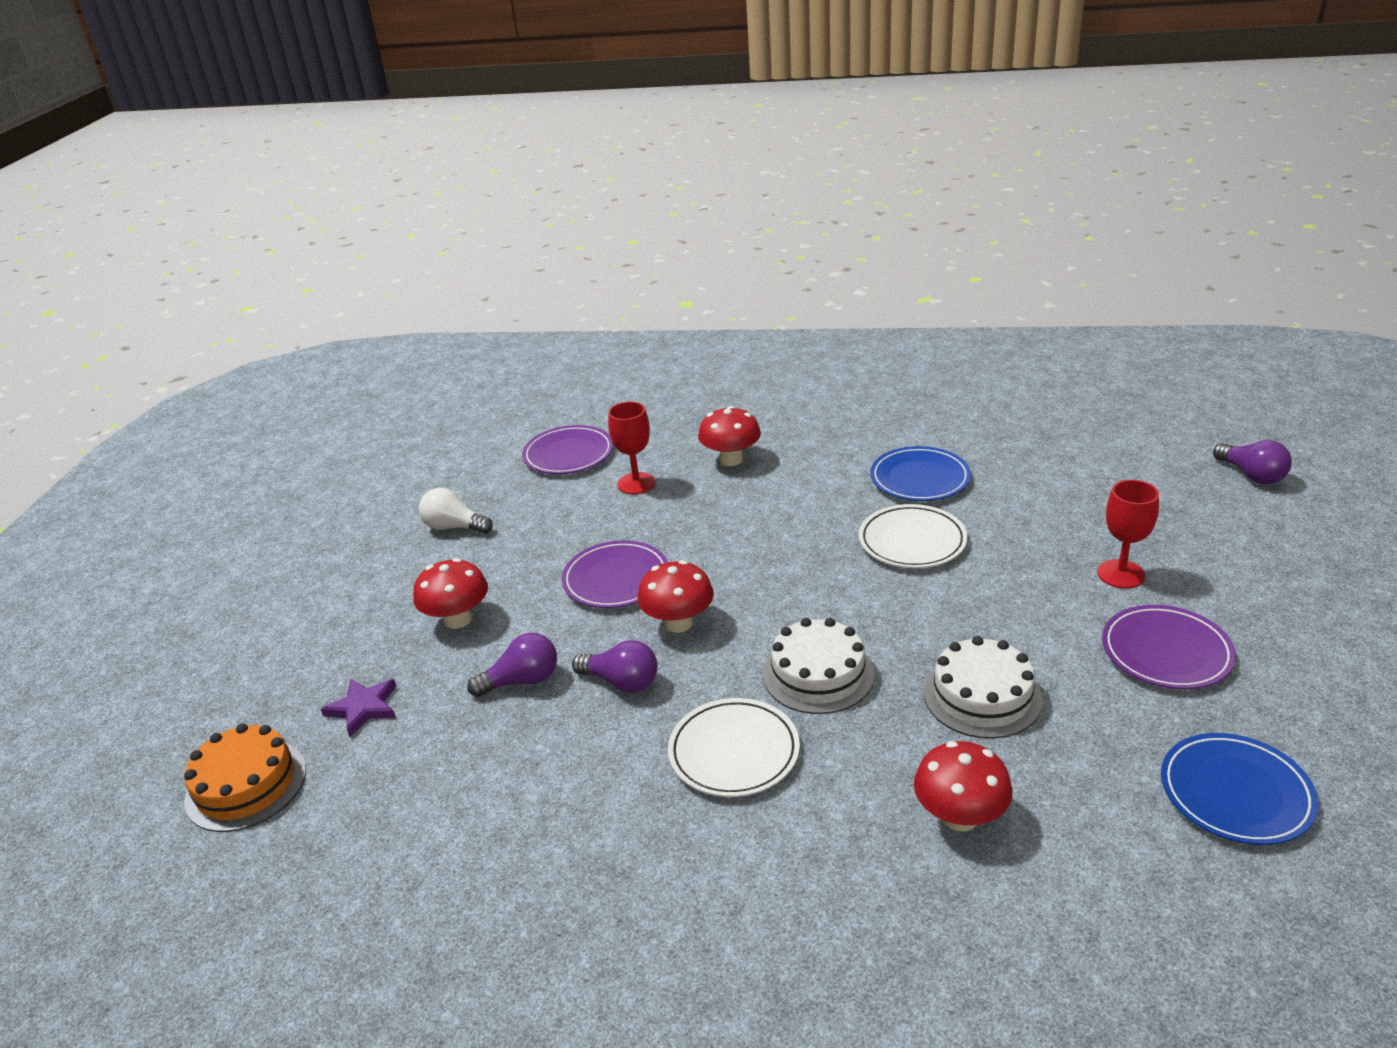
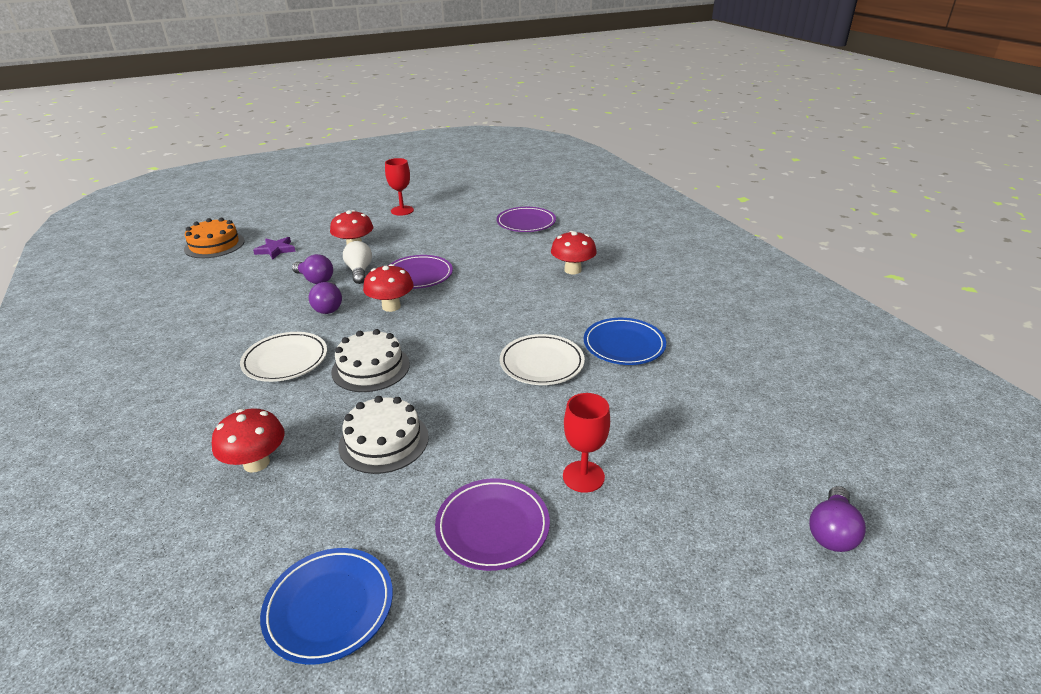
camera: 55 degrees right, 0 degrees up
(454, 527) = (431, 219): white light bulb -> white light bulb (359, 271)
(636, 483) = (516, 250): red goblet -> red goblet (402, 210)

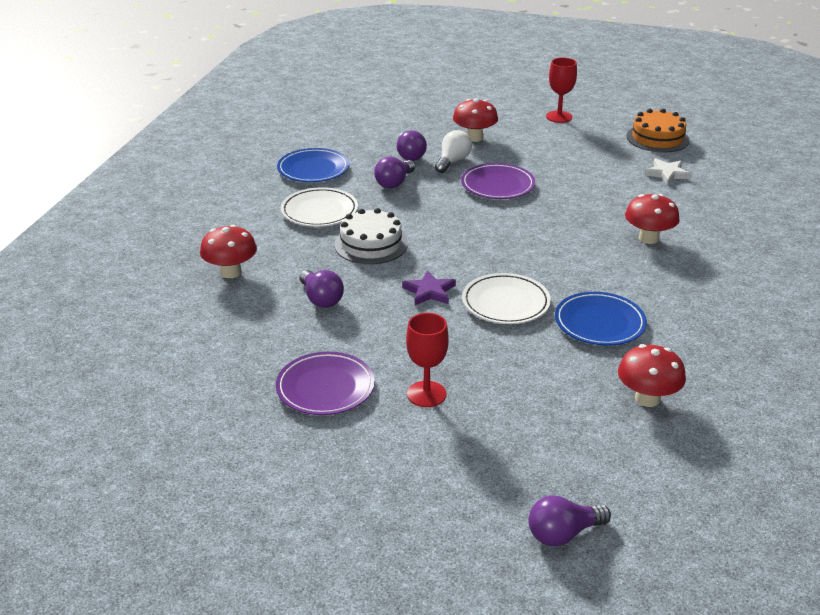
camera: 40 degrees right, 0 degrees up
(214, 245) = (366, 94): orange cake -> orange cake (657, 138)
(276, 250) = (407, 116): purple star -> purple star (429, 291)
(329, 607) = (186, 374): blue plate -> blue plate (313, 169)
(384, 441) = (321, 299): white cake -> purple light bulb
(391, 306) = (442, 203): red mushroom -> red mushroom (647, 398)
(526, 223) = (667, 174): purple plate -> white star

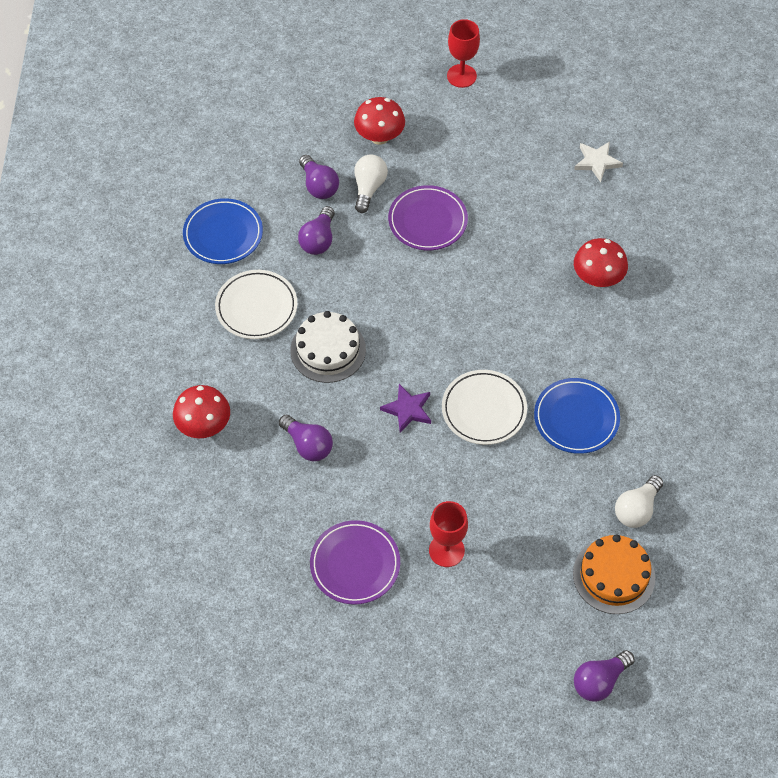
camera: 15 degrees left, 25 degrees up
(647, 398) = (636, 509): red mushroom -> white light bulb
(657, 138) = (575, 97): orange cake -> orange cake (614, 575)

